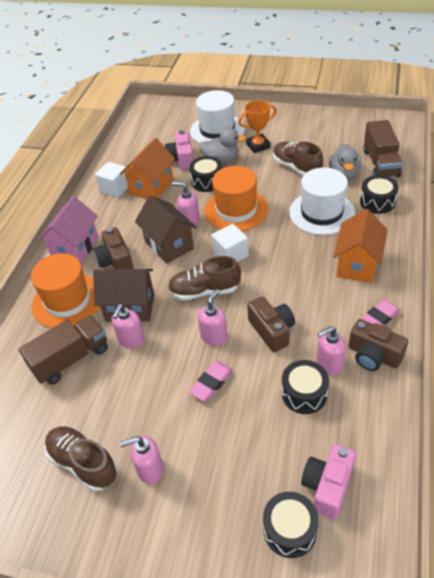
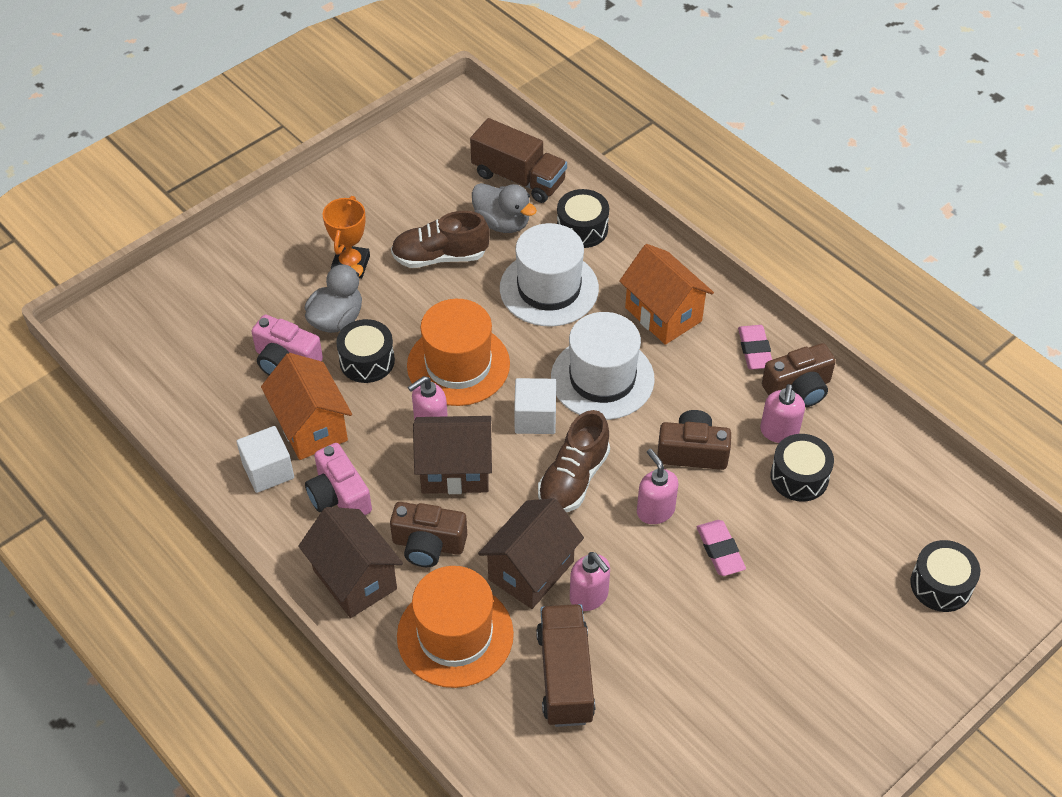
camera: 60 degrees left, 5 degrees up
(75, 248) = (355, 579): pink house -> brown house
(83, 463) = (734, 732): brown shoe -> none
(150, 469) = (790, 669): pink soap dispenser -> none
(217, 130) = (263, 285): white hat -> white hat (602, 378)
(327, 486) = (917, 526): pink camera -> pink camera (339, 496)

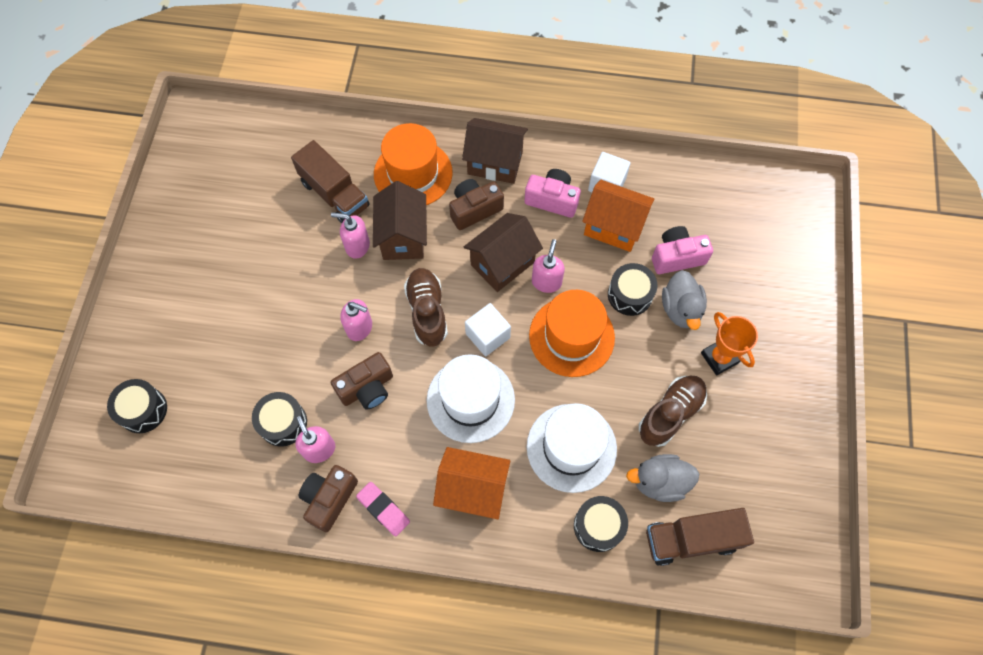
camera: 140 degrees right, 15 degrees up
(720, 550) = (300, 331): pink eraser -> none

